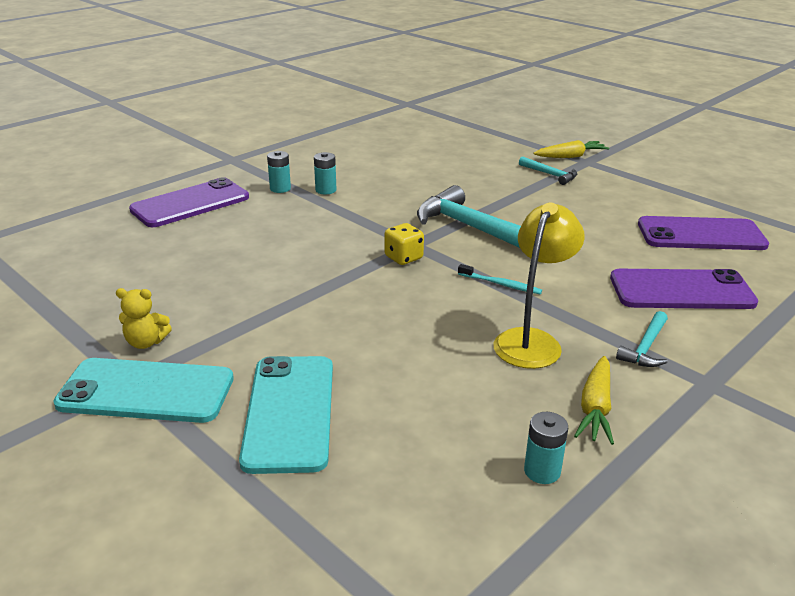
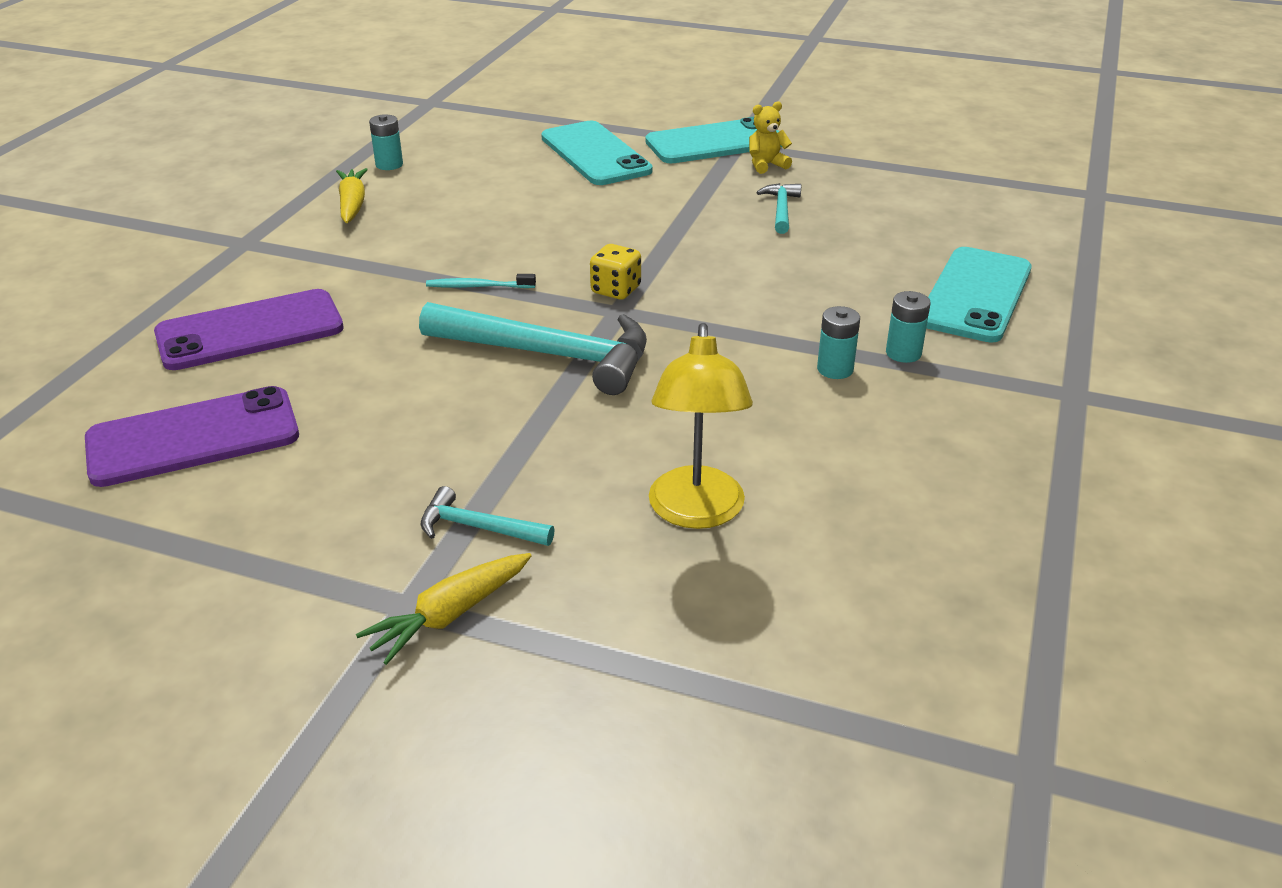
camera: 155 degrees right, 5 degrees up
(190, 204) = (976, 295): purple phone -> turquoise phone
(532, 340) = (422, 239): yellow lamp -> yellow lamp (696, 512)
(645, 347) = (303, 259): turquoise hammer -> turquoise hammer (781, 210)

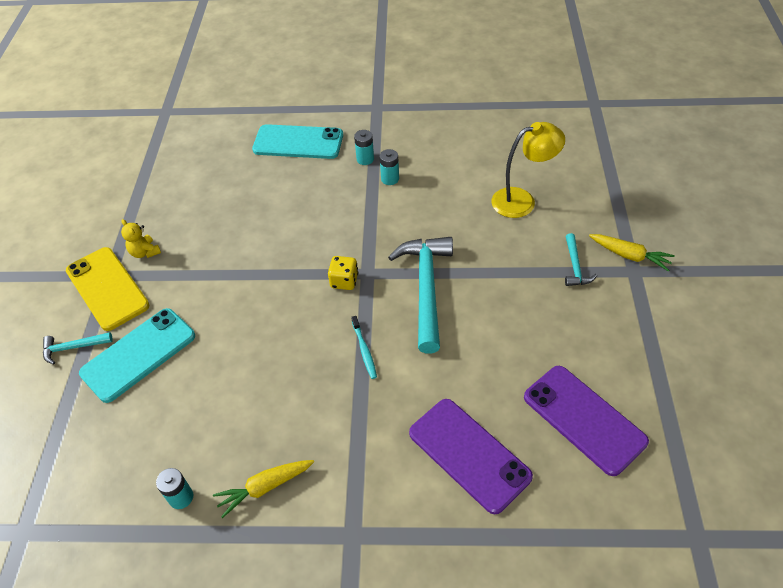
camera: 105 degrees left, 15 degrees up
(715, 142) = (107, 288): turquoise phone -> yellow phone
(781, 210) = (215, 231): turquoise hammer -> turquoise hammer (73, 347)

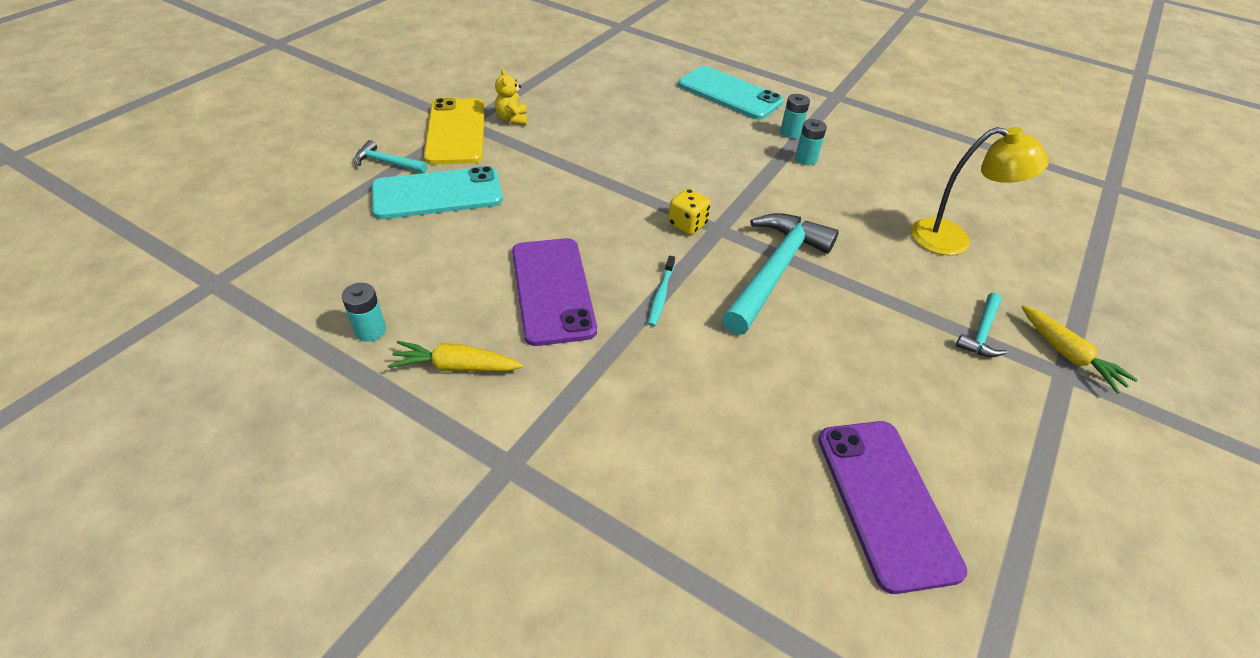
camera: 25 degrees right, 5 degrees down
(469, 454) = (706, 459): purple phone -> purple phone (552, 290)

